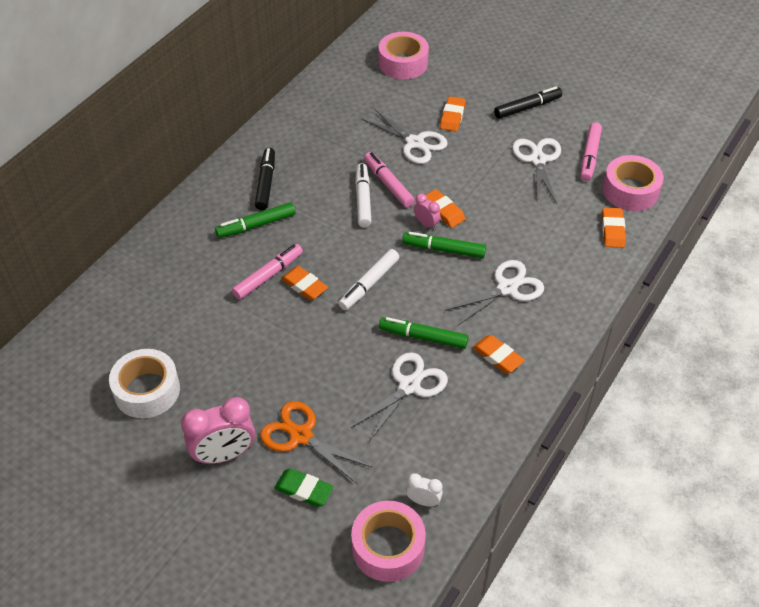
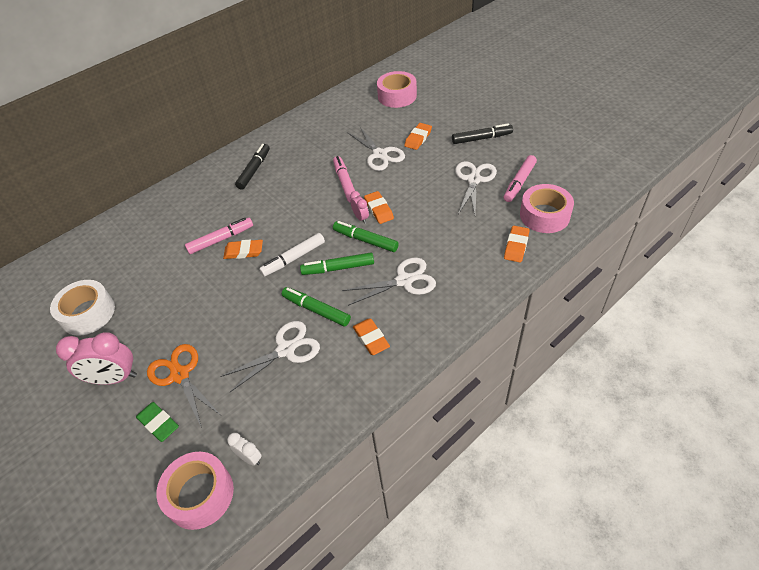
camera: 20 degrees right, 0 degrees up
(257, 225) = (232, 200): green marker -> green marker (338, 268)
(304, 285) = (244, 251): orange eraser -> orange eraser turned 60 degrees counterclockwise
(363, 200) = (320, 192): white marker -> none

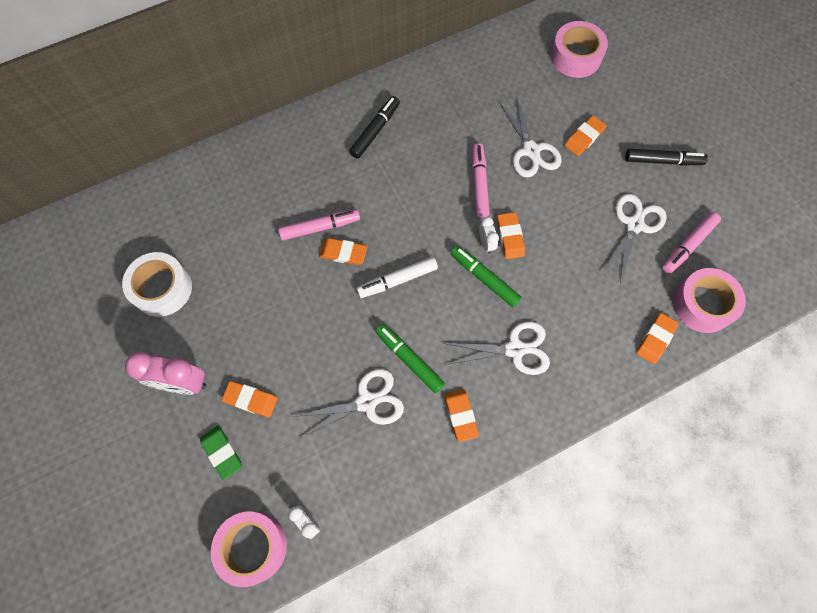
camera: 10 degrees right, 20 degrees up
(180, 375) = (251, 400): orange scissors -> orange eraser
(338, 268) = (445, 309): green marker -> none
(360, 218) = (486, 243): pink clock -> white clock

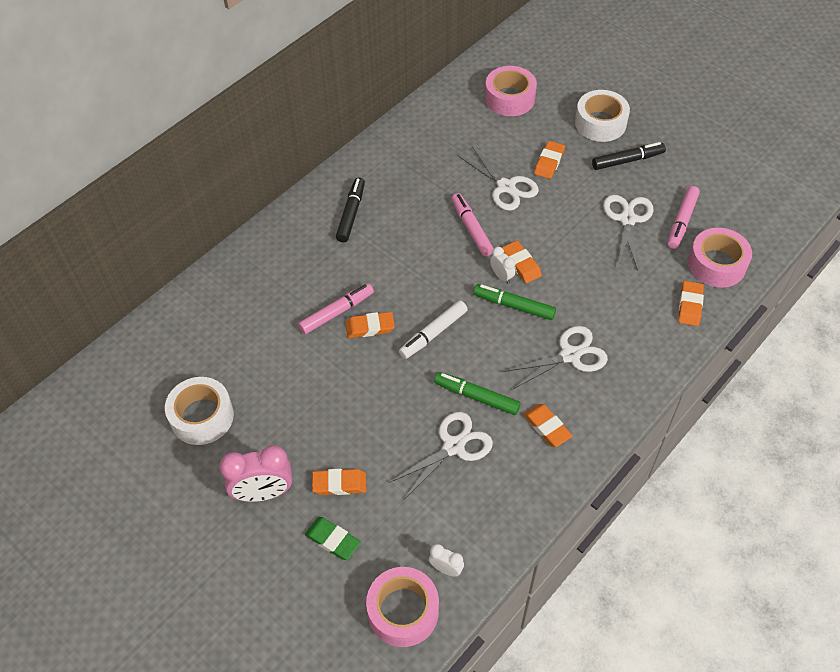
camera: 20 degrees left, 15 degrees down
(653, 111) = (600, 123): none -> white tape

